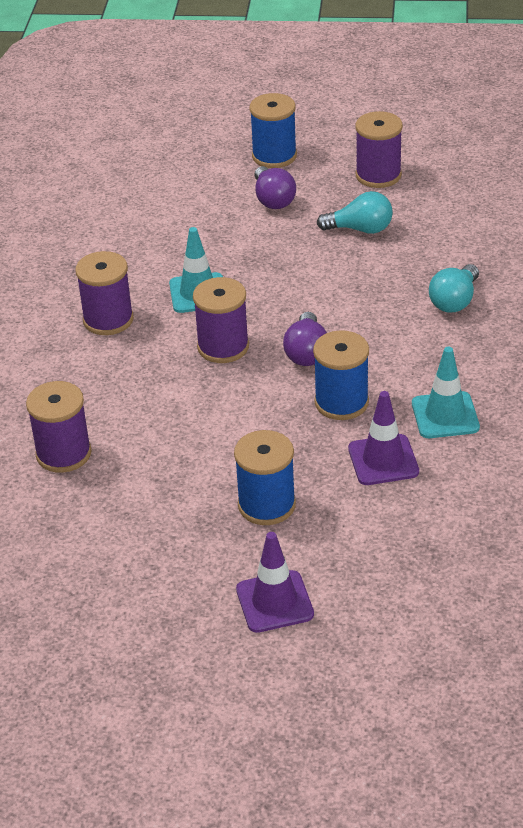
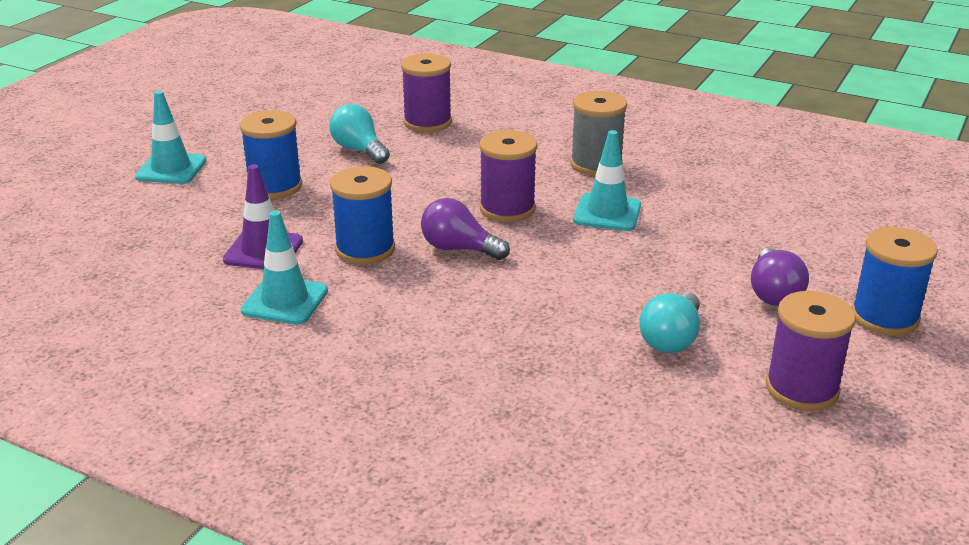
camera: 110 degrees right, 10 degrees down
(108, 320) = (596, 164): purple spool -> grey spool
(273, 199) = (773, 293): purple light bulb -> purple light bulb turned 90 degrees counterclockwise
(274, 602) = (171, 169): purple traffic cone -> turquoise traffic cone
(454, 301) = (470, 366): turquoise light bulb -> turquoise light bulb (359, 150)

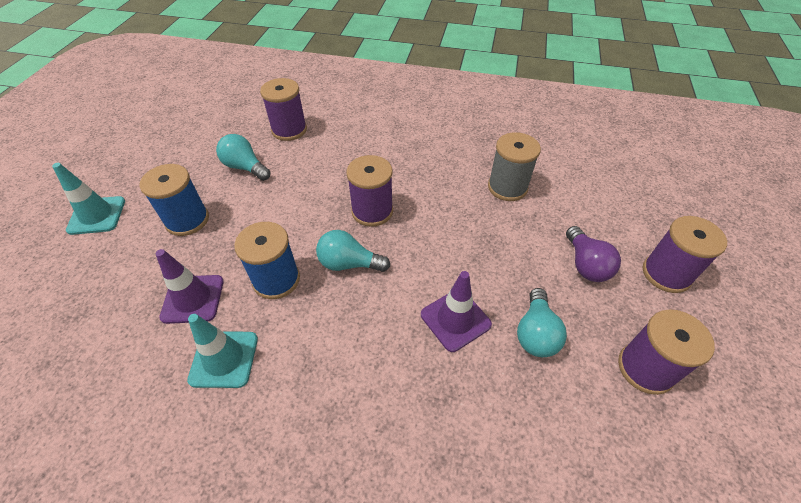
camera: 15 degrees left, 20 degrees up
(459, 249) = (349, 263): purple light bulb -> turquoise light bulb
(573, 313) = (455, 319): none -> purple traffic cone
(596, 164) = (420, 153): grey spool -> grey spool (507, 187)
(607, 213) = (444, 202): turquoise traffic cone -> none
(884, 317) = (666, 274): blue spool -> purple spool

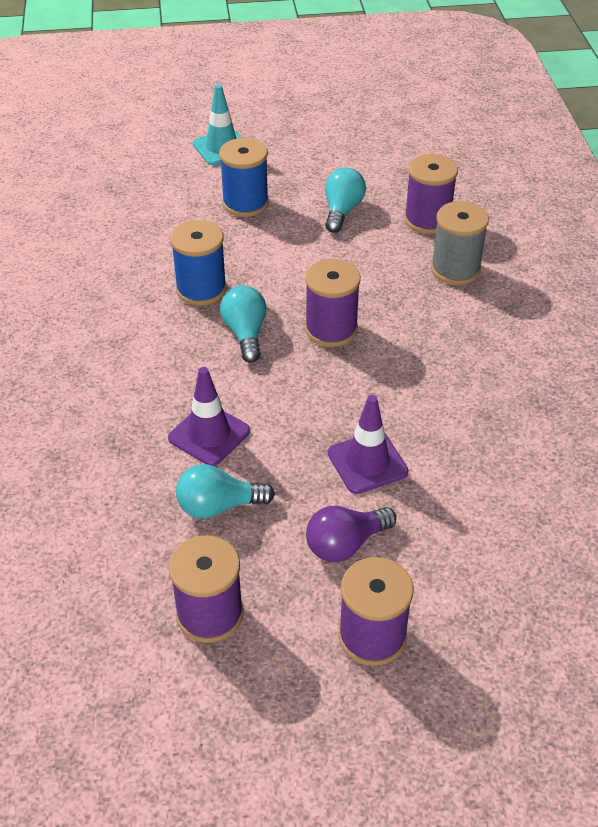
camera: 70 degrees right, 5 degrees down
(193, 299) = (156, 246): purple traffic cone -> purple traffic cone (367, 462)
(224, 359) = (104, 289): turquoise traffic cone -> none
(507, 187) = (447, 444): grey spool -> grey spool (455, 269)

